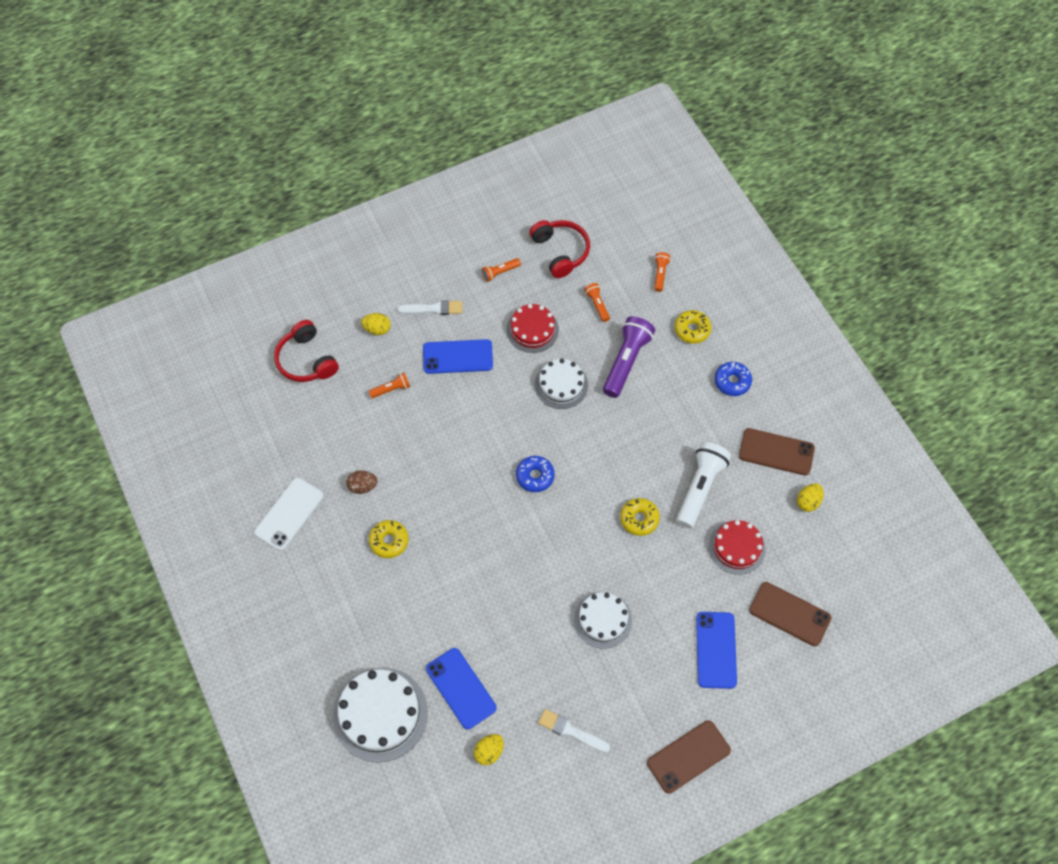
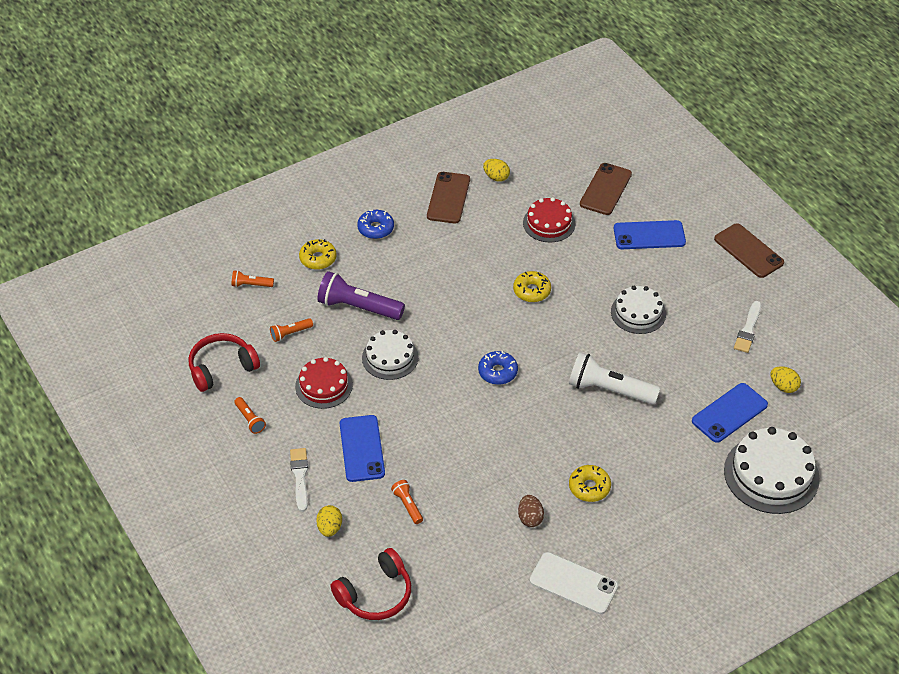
camera: 95 degrees left, 15 degrees down
(700, 488) = (493, 249): white flashlight -> white flashlight (609, 390)

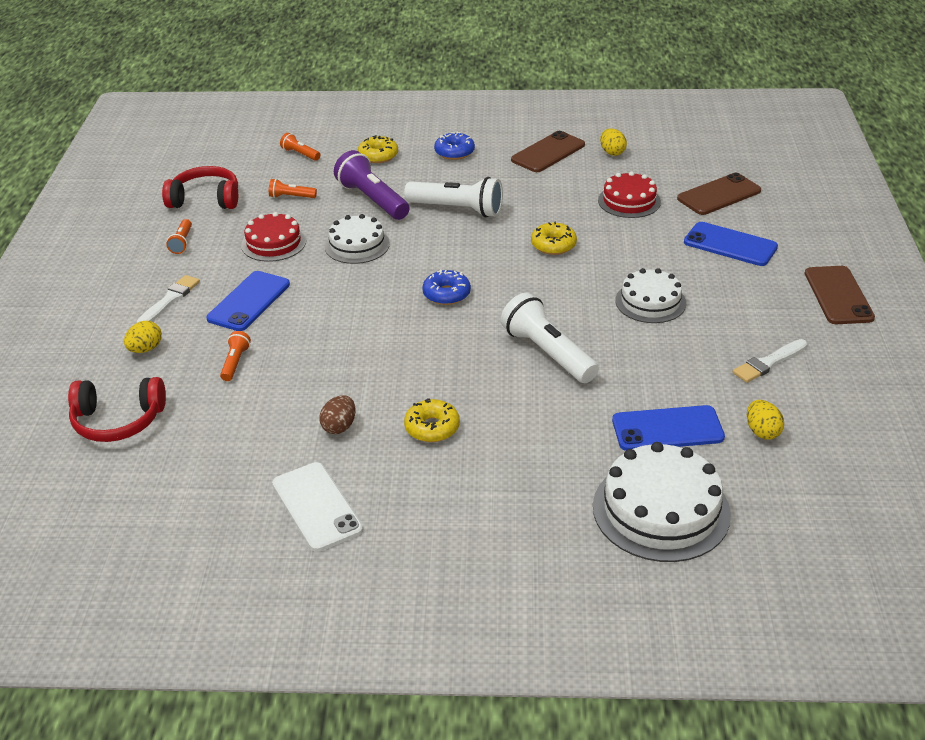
camera: 35 degrees right, 10 degrees down
(432, 288) = (457, 209): none -> white flashlight

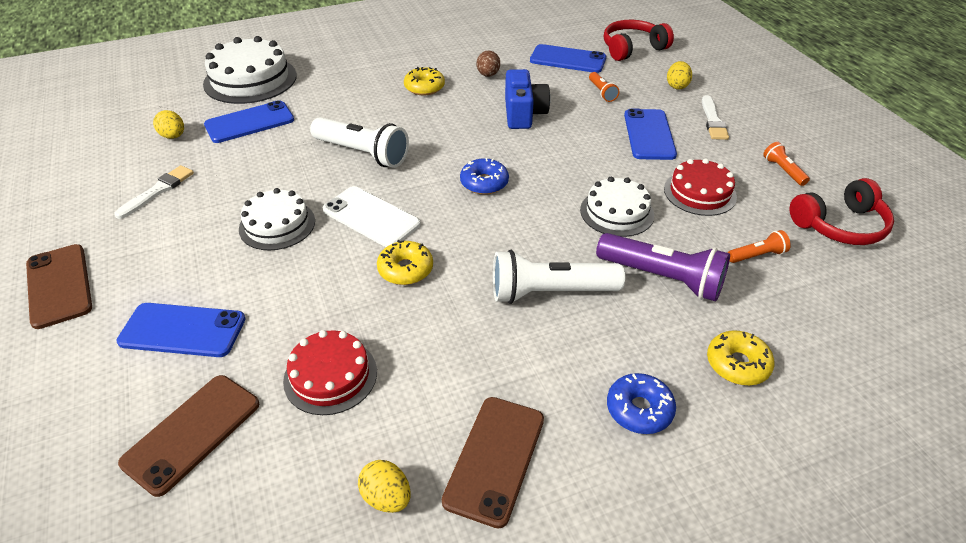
camera: 155 degrees right, 5 degrees up
(218, 425) = (568, 59): none -> blue phone
(300, 154) = (840, 333): orange flashlight -> none
(317, 506) = (465, 40): white phone -> white phone (371, 217)
(347, 357) = (523, 114): none -> blue camera

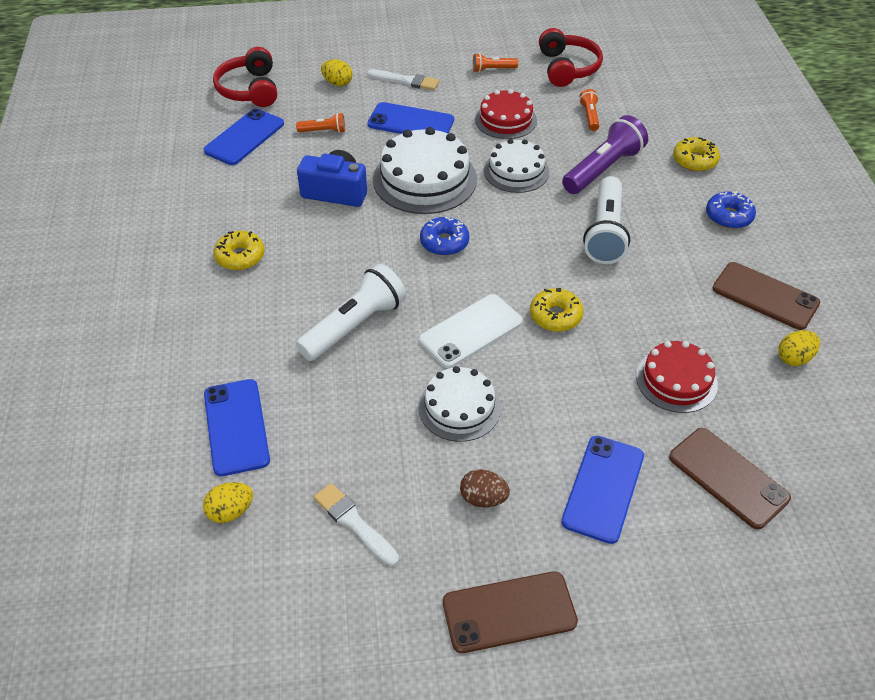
camera: 75 degrees left, 5 degrees up
(250, 79) = (120, 423): white cake -> white cake (425, 179)
(488, 75) = (242, 201): brown egg -> brown egg (483, 498)

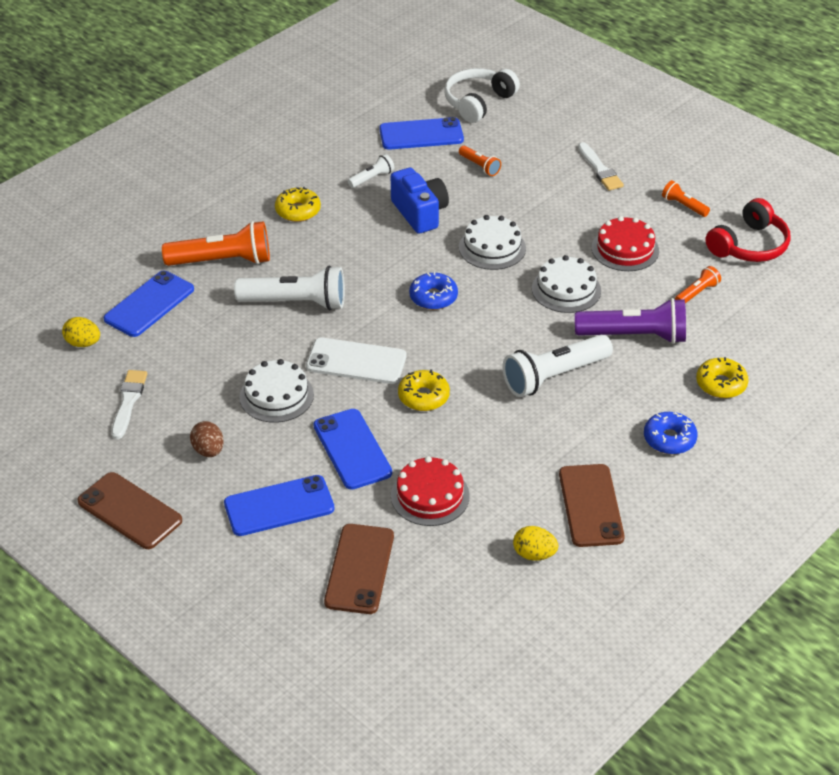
camera: 50 degrees right, 5 degrees down
(242, 341) = (222, 261): none -> orange flashlight
(250, 89) = (478, 102): red headphones -> white headphones
(259, 192) = (372, 178): none -> white flashlight
(337, 83) = (546, 138): yellow egg -> none
(411, 122) = (550, 202): blue phone -> blue phone (352, 449)
(425, 179) = (492, 247): white cake -> white cake, size x0.64

